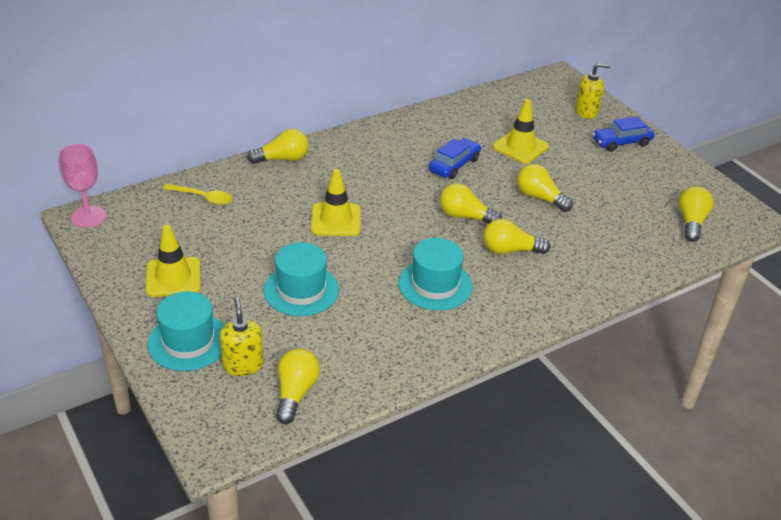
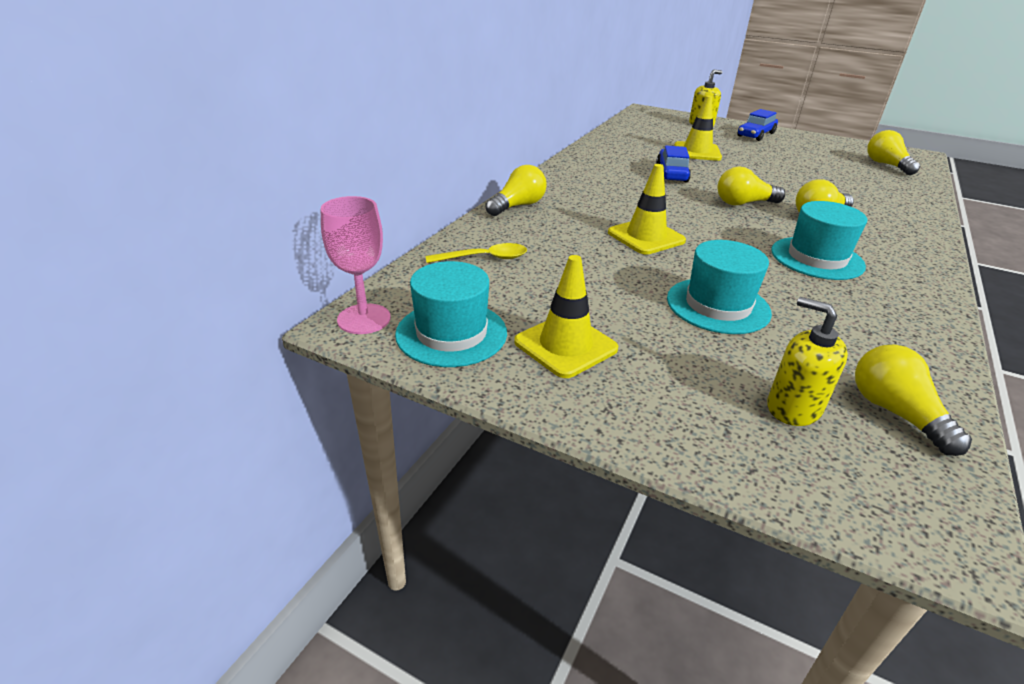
camera: 30 degrees left, 5 degrees down
(188, 341) = (693, 410): turquoise hat -> turquoise hat (451, 333)
(540, 198) = (770, 177): yellow light bulb -> none

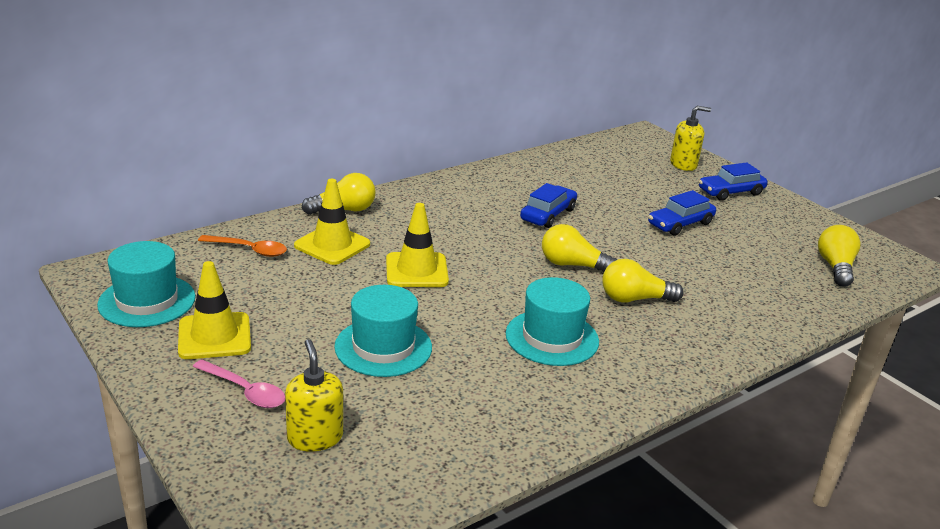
camera: 25 degrees right, 5 degrees down
(364, 319) = (102, 271): pink goblet -> none
(484, 258) = (249, 250): yellow spoon -> orange spoon
(670, 388) = (245, 391): none -> pink spoon
(697, 152) = (619, 197): yellow traffic cone -> yellow traffic cone (332, 245)
(761, 160) = (680, 224): none -> blue car
(895, 412) = (390, 471): yellow light bulb -> none

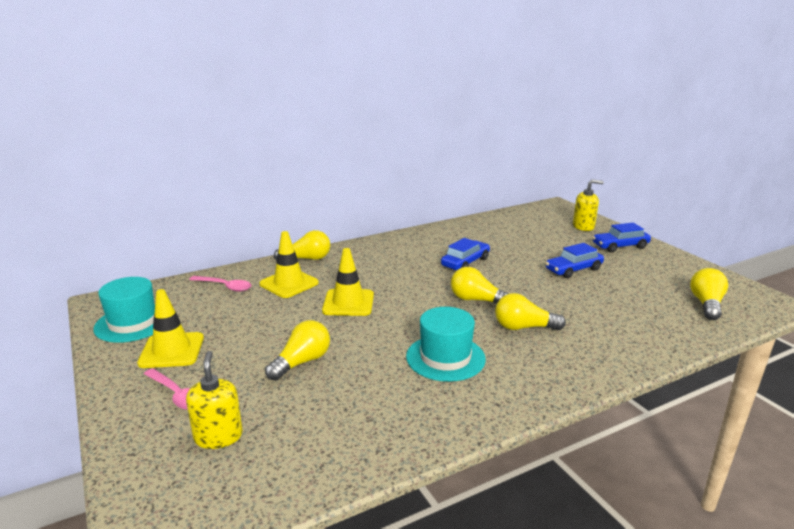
camera: 10 degrees right, 5 degrees down
(249, 250) = (225, 286): orange spoon -> pink spoon
(383, 347) = (302, 362): turquoise hat -> yellow light bulb

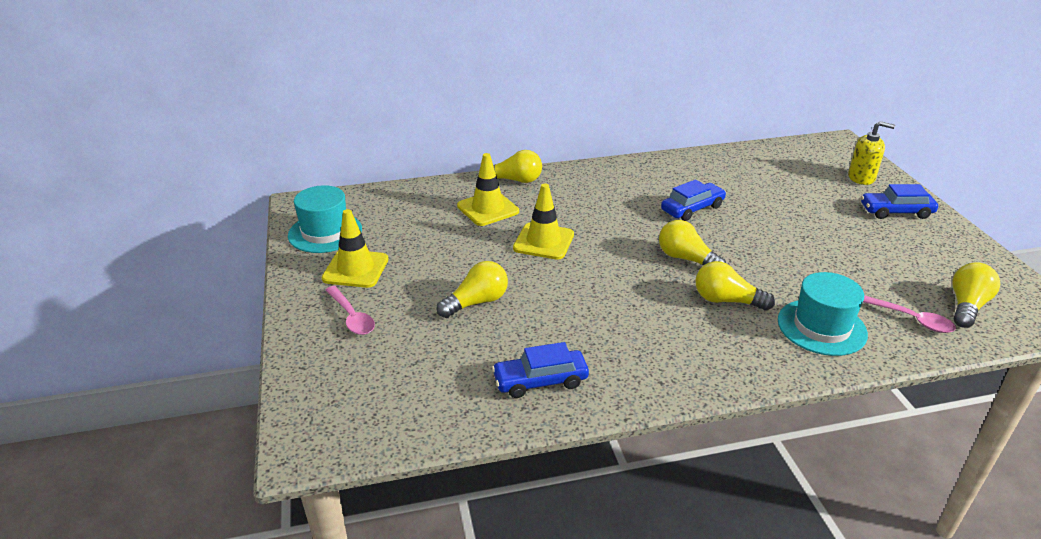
camera: 15 degrees right, 10 degrees up
(218, 436) = (380, 365): yellow soap dispenser -> none
(225, 286) = (421, 203): pink spoon -> pink spoon (910, 319)
(445, 357) = (625, 322): turquoise hat -> turquoise hat (821, 327)
(573, 269) = (820, 236): blue car -> blue car (540, 381)

